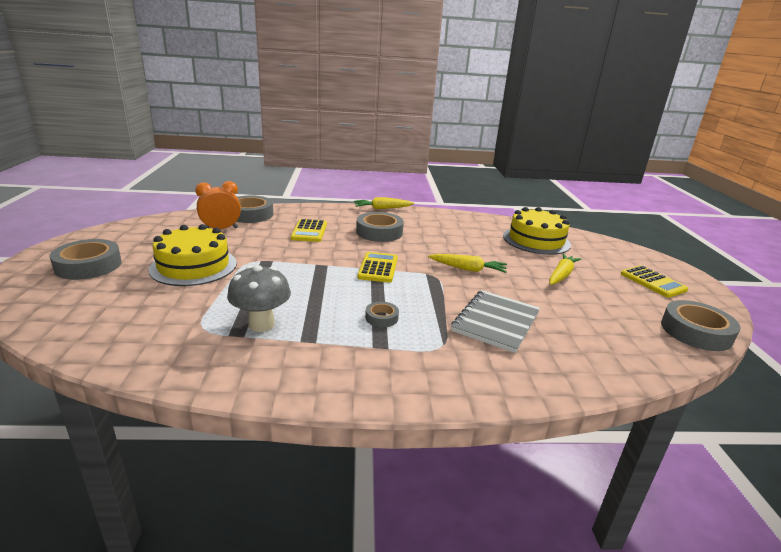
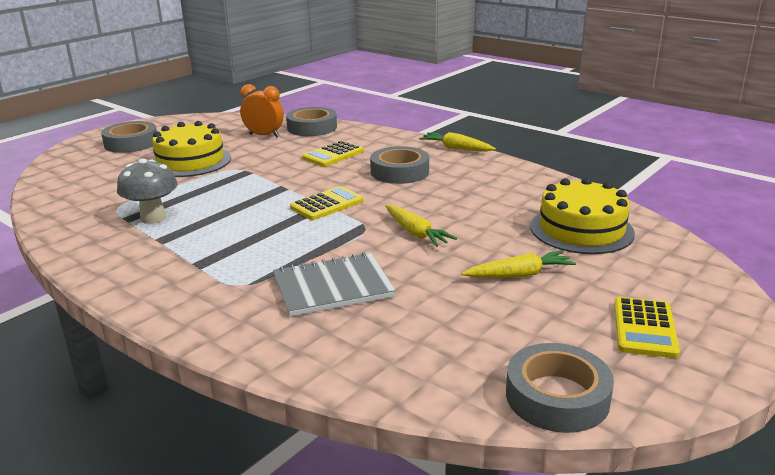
camera: 45 degrees right, 0 degrees up
(381, 318) = (243, 245): grey tape -> none

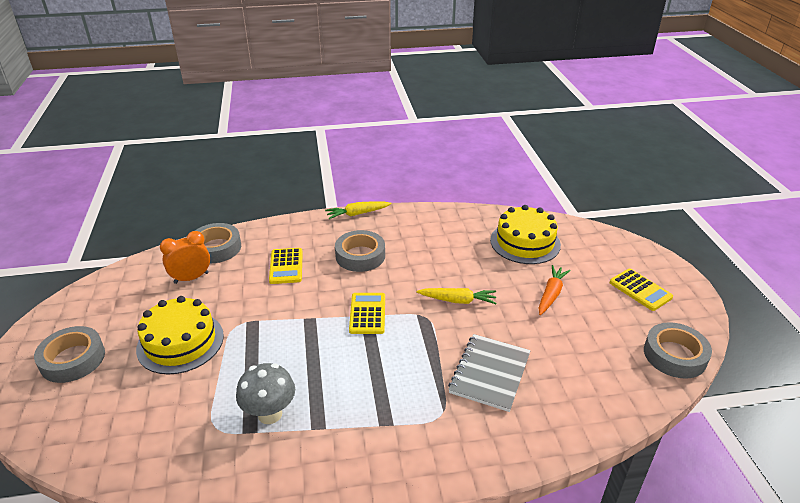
camera: 50 degrees left, 10 degrees up
(519, 275) = (551, 294): yellow carrot -> orange carrot

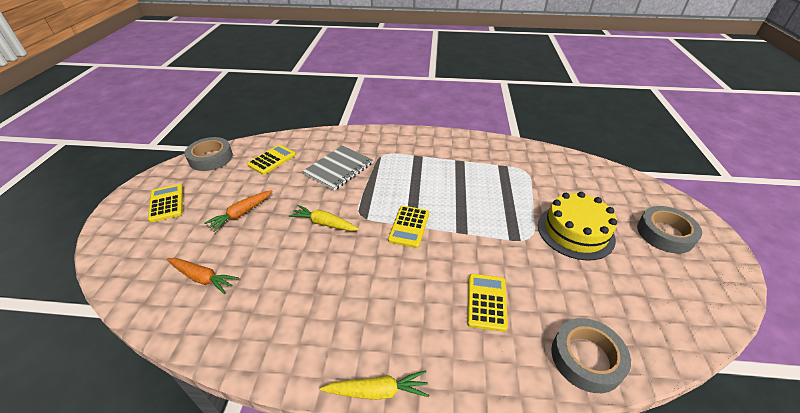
camera: 165 degrees left, 5 degrees up
(191, 278) = (598, 308): orange clock -> none
(270, 414) = (490, 171): grey mushroom -> none
(360, 256) = (397, 299): grey tape -> none
(525, 242) = (202, 278): yellow cake -> orange carrot
(592, 369) = (272, 160): none -> yellow calculator

